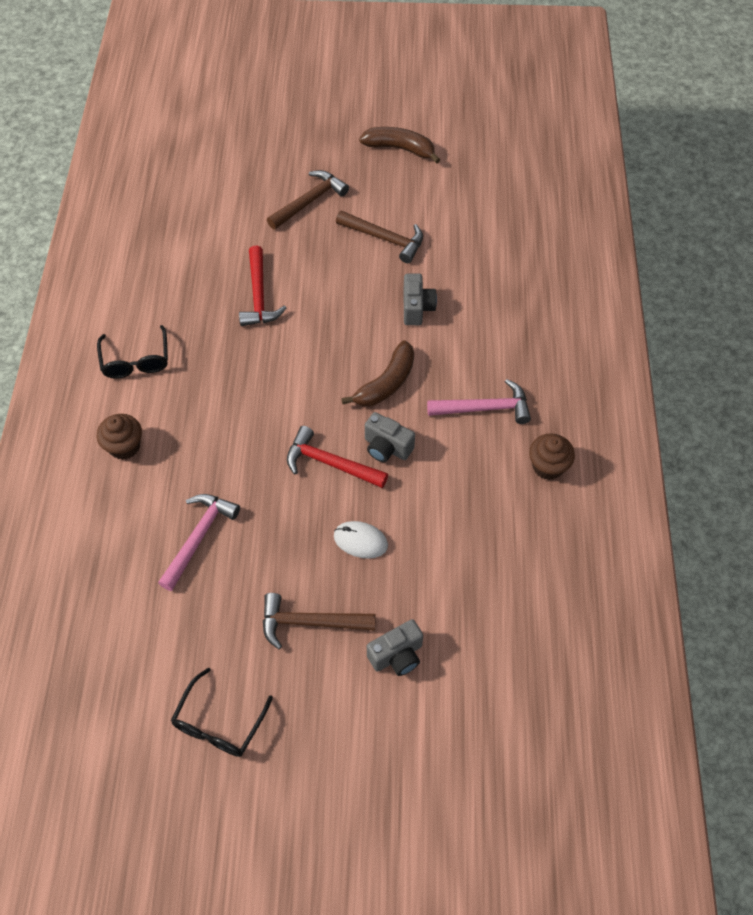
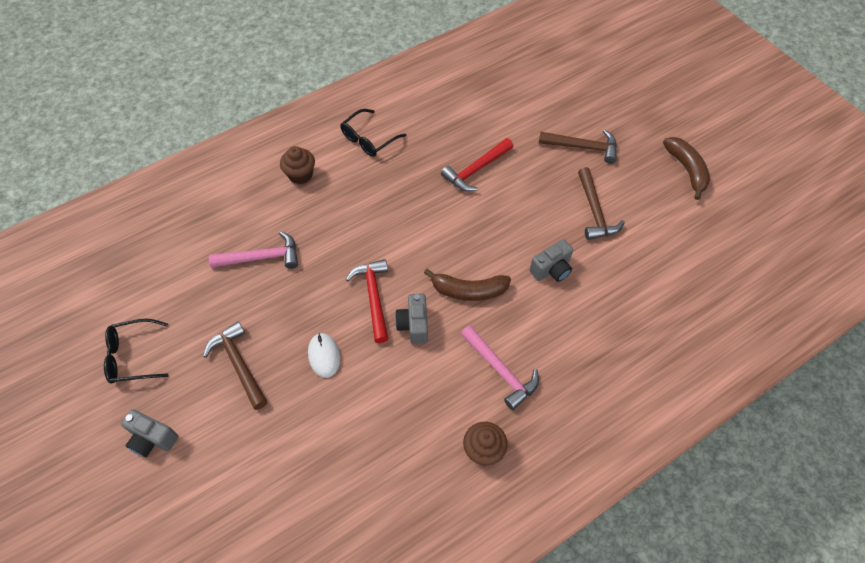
camera: 55 degrees right, 0 degrees up
(397, 655) = (246, 438): grey camera -> grey camera (152, 439)

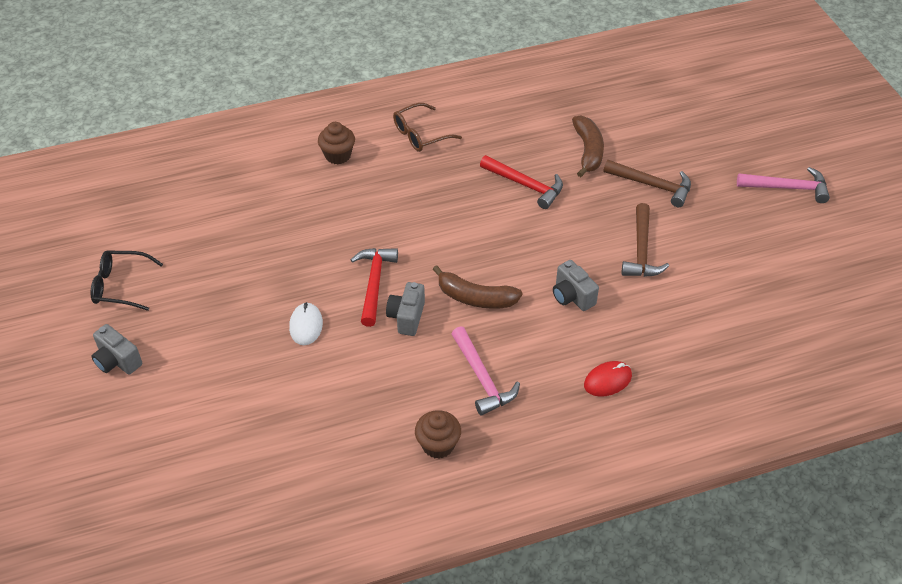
camera: 15 degrees right, 10 degrees down
(239, 364) = (220, 315): brown hammer -> none
(261, 257) = (273, 224): pink hammer -> pink hammer (787, 188)
(368, 139) = (420, 135): black glasses -> brown glasses
(476, 170) = (525, 185): red hammer -> red hammer turned 120 degrees counterclockwise
(551, 269) = (572, 296): grey camera -> grey camera turned 75 degrees clockwise
(609, 345) = (607, 380): none -> red mouse
(686, 170) = (763, 230): brown banana -> brown banana (588, 151)

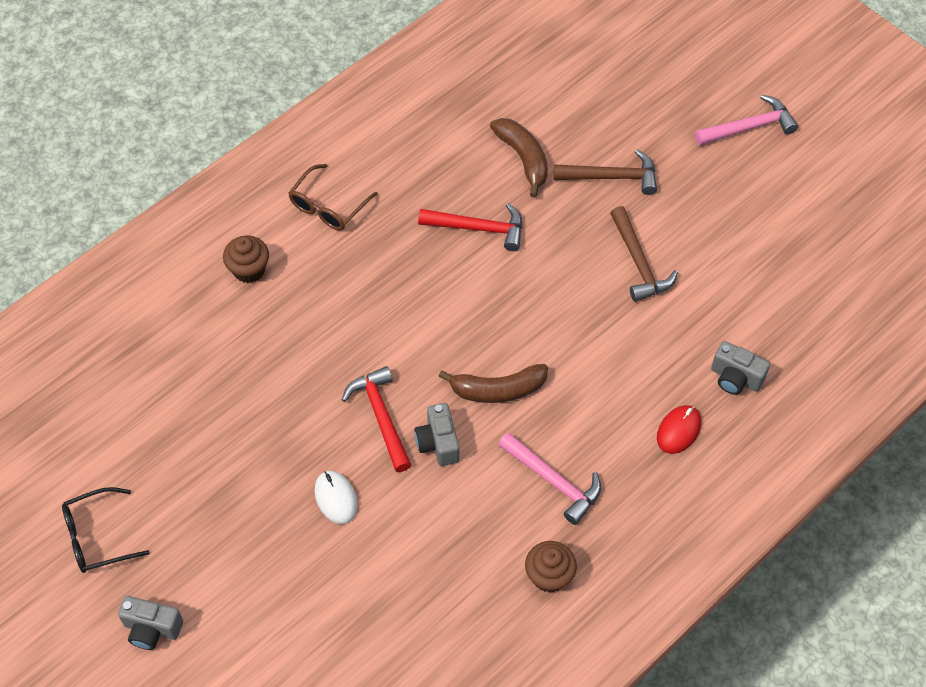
camera: 25 degrees left, 10 degrees up
(572, 296) = (596, 347): grey camera -> grey camera (735, 378)

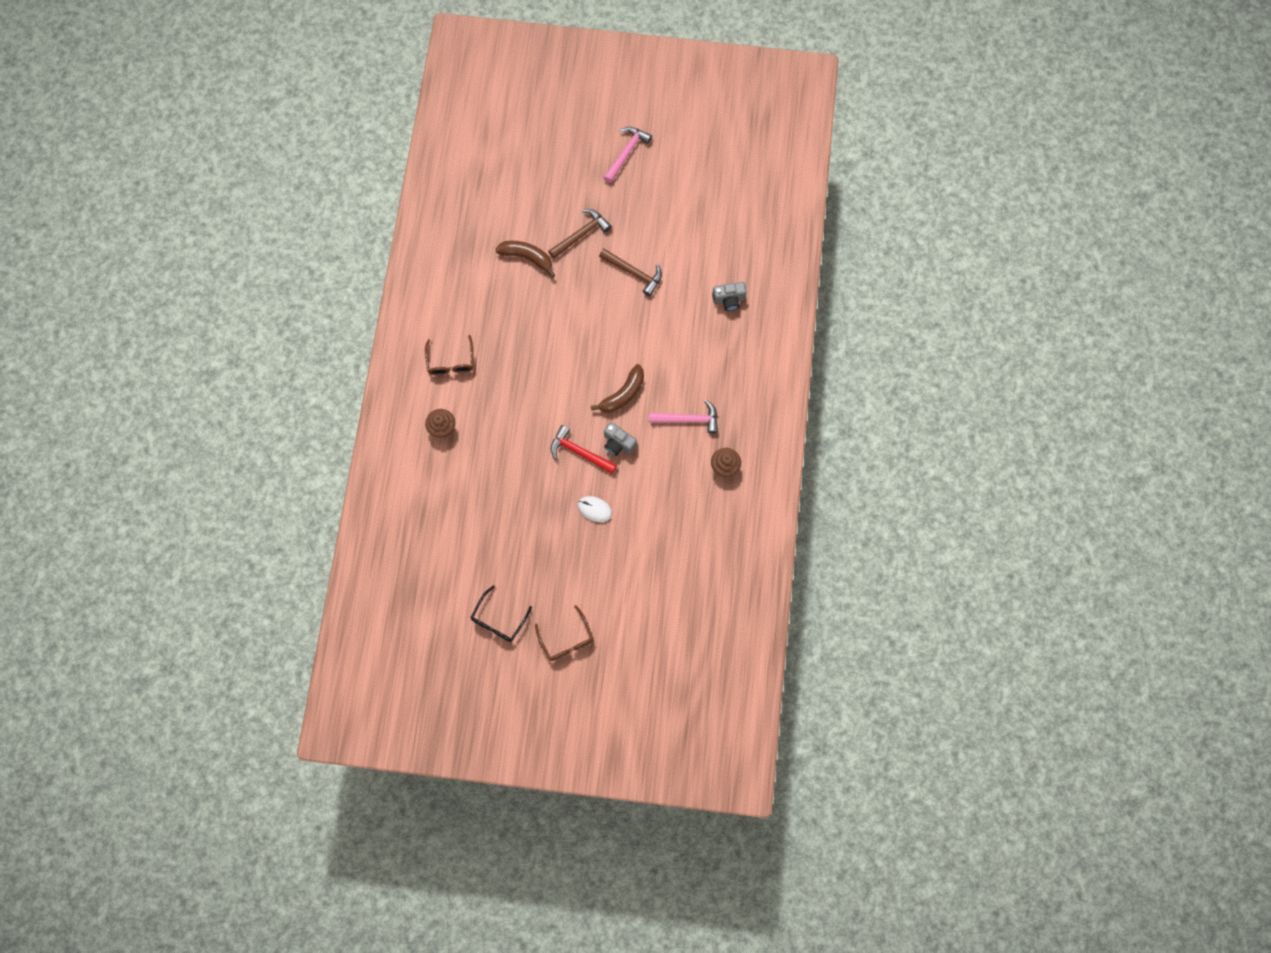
camera: 40 degrees left, 15 degrees up
(152, 629) = (566, 639): grey camera -> brown glasses
(478, 228) = (539, 315): red hammer -> none
(678, 430) = (724, 348): red mouse -> none

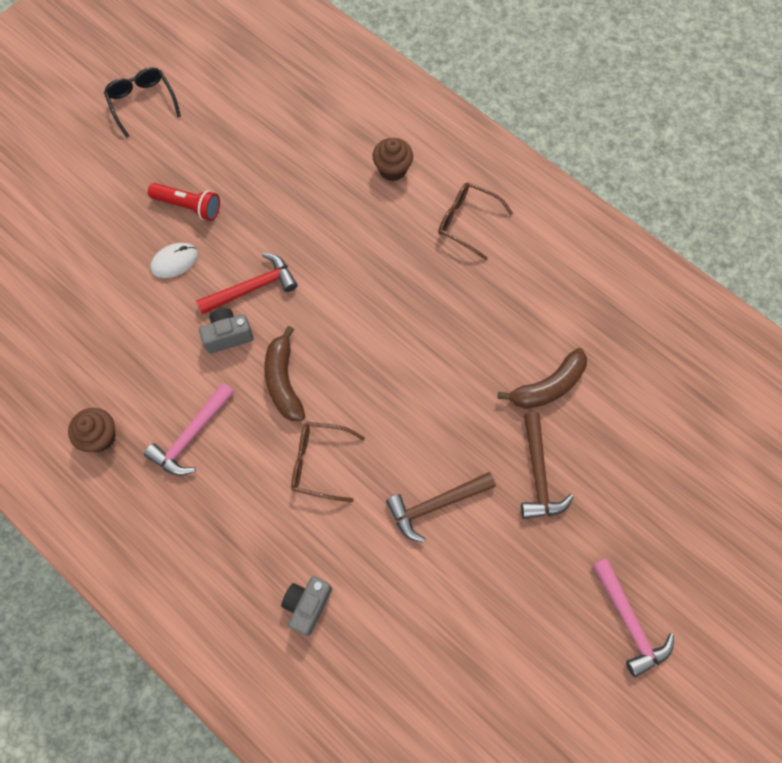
camera: 125 degrees right, 5 degrees down
(553, 530) = (188, 206): none -> red flashlight
(566, 639) = (66, 150): brown glasses -> brown glasses (319, 463)

